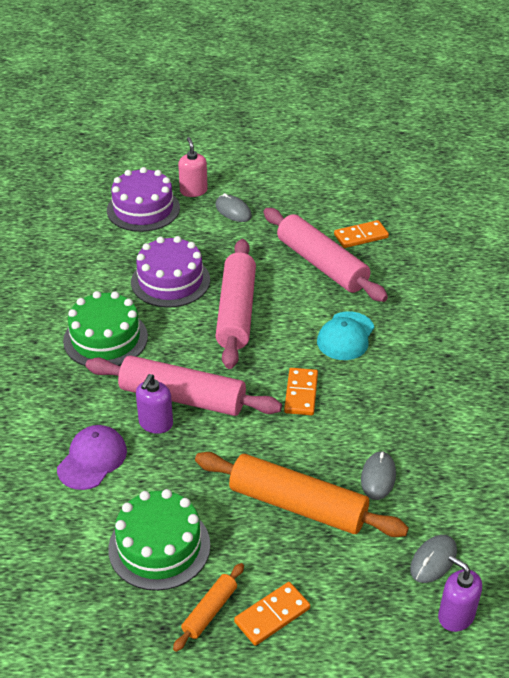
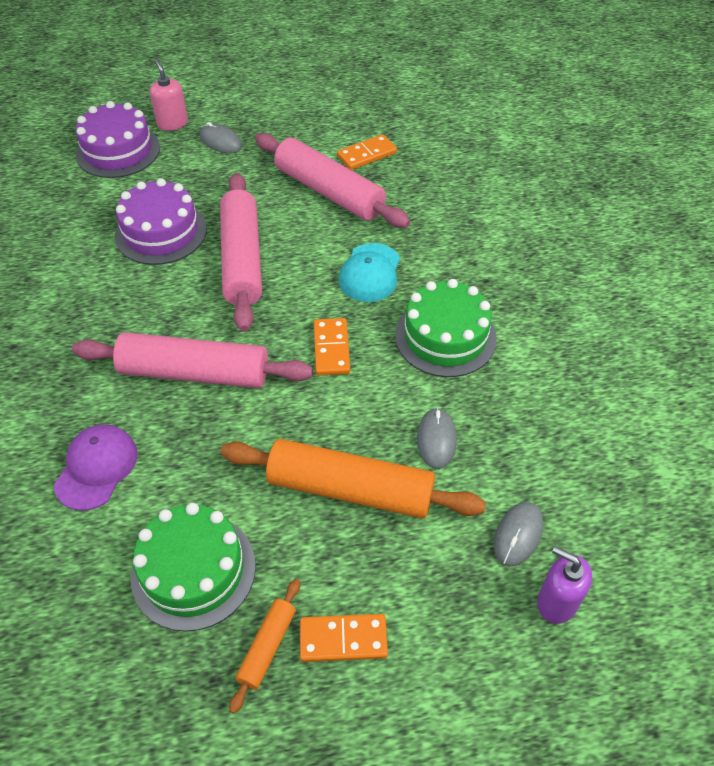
camera: 10 degrees left, 10 degrees up
(105, 338) = (93, 312): green cake -> green cake (445, 337)
(155, 423) = (167, 410): purple soap dispenser -> none
(272, 615) = (343, 639): orange domino -> orange domino turned 45 degrees clockwise

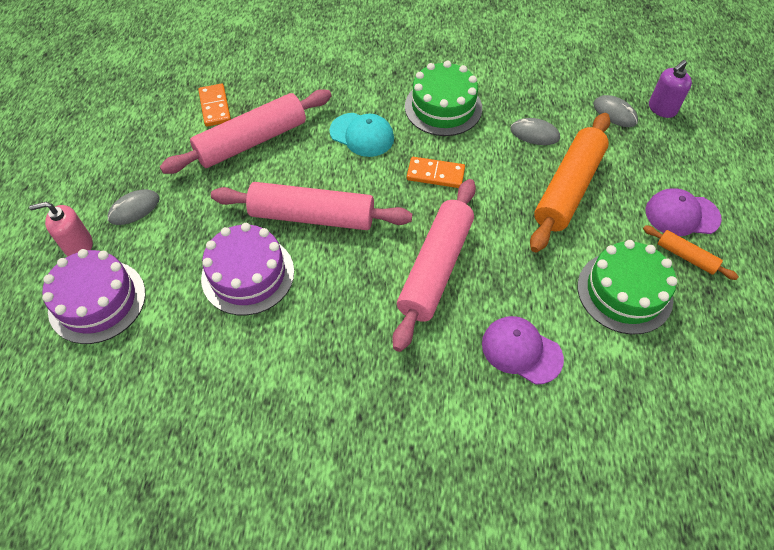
camera: 75 degrees left, 5 degrees up
(343, 639) = (682, 215): orange domino -> purple cap

